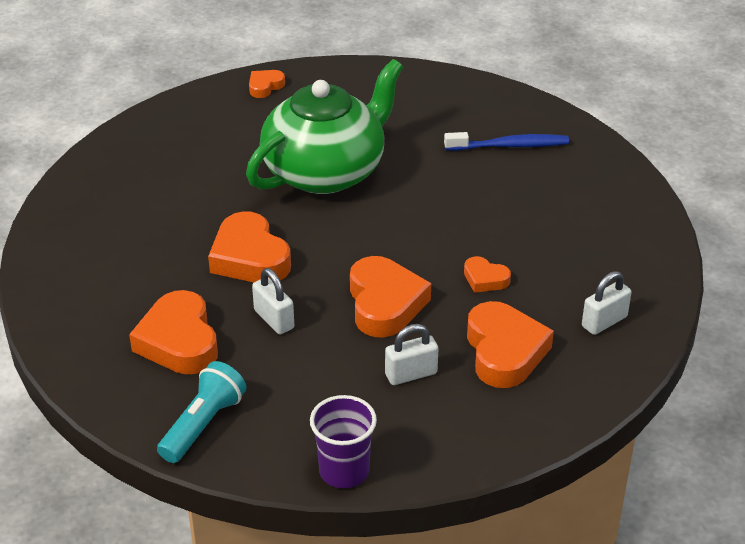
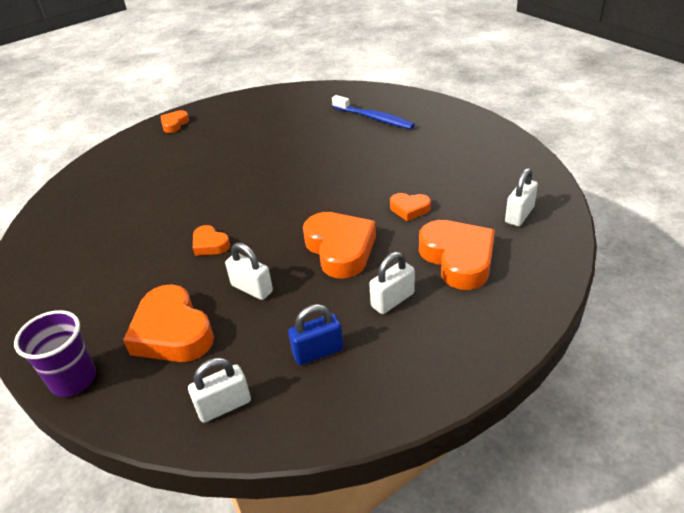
camera: 15 degrees left, 0 degrees up
(203, 425) = (224, 406): turquoise flashlight -> white padlock
(249, 257) = (210, 244): orange heart -> orange heart, size x0.52
(311, 403) = (318, 352): none -> blue padlock
(326, 171) = (246, 167): green teapot -> none
(344, 471) = (380, 409): purple cup -> purple cup (74, 379)
(509, 146) = (374, 118): blue toothbrush -> blue toothbrush turned 60 degrees clockwise

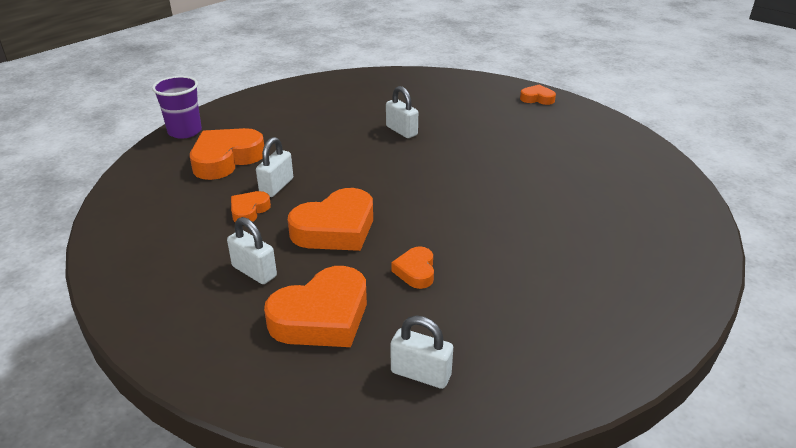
camera: 75 degrees right, 5 degrees down
(210, 244) = (338, 155): orange heart -> orange heart (249, 211)
(224, 406) = (142, 196): white padlock -> white padlock (401, 131)
(318, 352) = (190, 234): blue padlock -> none
(374, 118) = (621, 224): blue toothbrush -> none

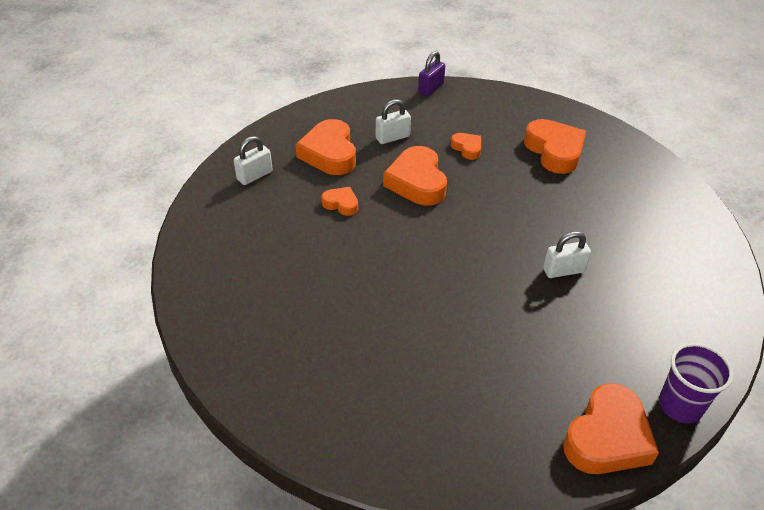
camera: 115 degrees right, 10 degrees up
(111, 271) = (431, 88): none -> purple padlock
(185, 131) = (617, 138): purple cup -> purple cup (680, 405)
(276, 186) = (495, 167): white padlock -> none
(537, 98) = (607, 437): orange heart -> orange heart, size x1.93

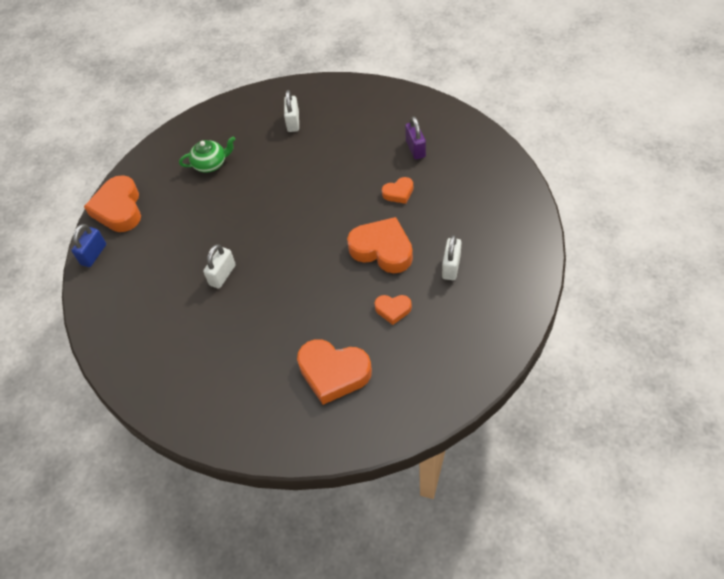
camera: 135 degrees right, 10 degrees up
(255, 175) = (473, 160): white padlock -> white padlock (293, 122)
(329, 153) = (464, 215): orange heart -> none
(431, 88) = (505, 343): purple padlock -> purple padlock (415, 149)
(449, 390) = (211, 164): none -> green teapot
(680, 405) = (94, 254): purple cup -> blue padlock

